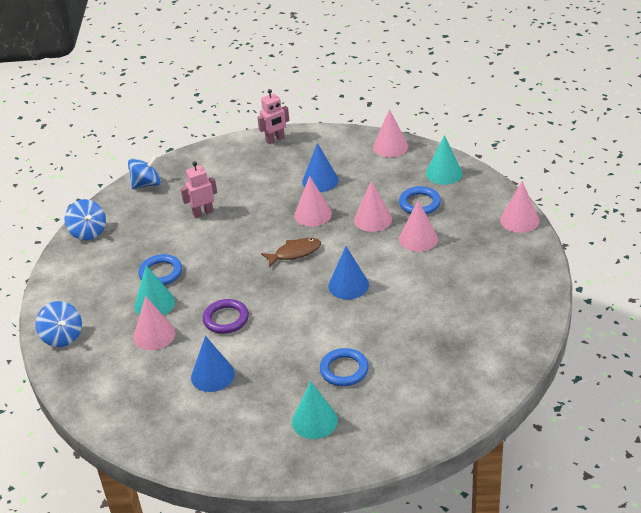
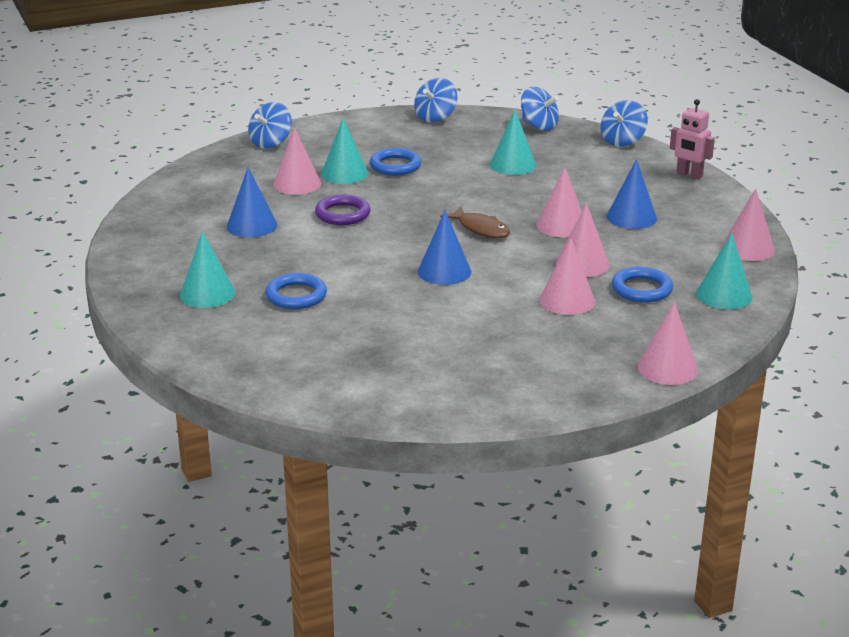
camera: 65 degrees right, 10 degrees down
(202, 153) = (622, 141): none -> blue spinning top
(203, 213) = (513, 165): pink robot -> turquoise cone

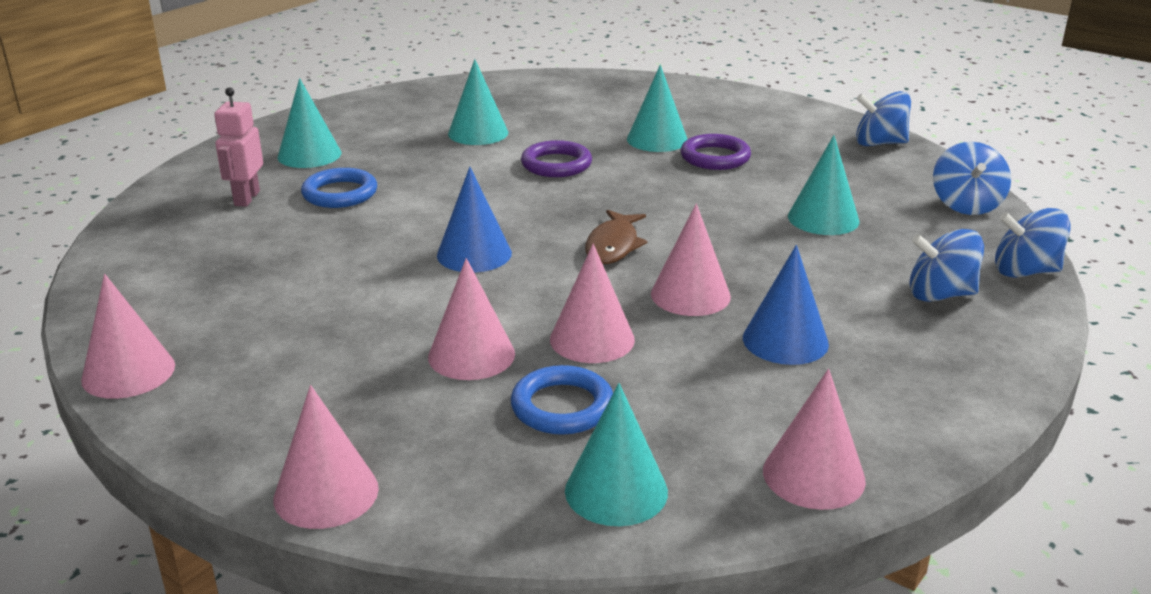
camera: 60 degrees right, 0 degrees up
(252, 225) = (478, 133): blue cone -> turquoise cone
(271, 143) = (678, 91): blue spinning top -> blue spinning top (940, 295)
(297, 184) = (600, 126): pink cone -> pink cone (128, 372)
(395, 166) = (715, 157): blue ring -> purple ring
(689, 175) = (1001, 353): pink robot -> pink robot (246, 198)

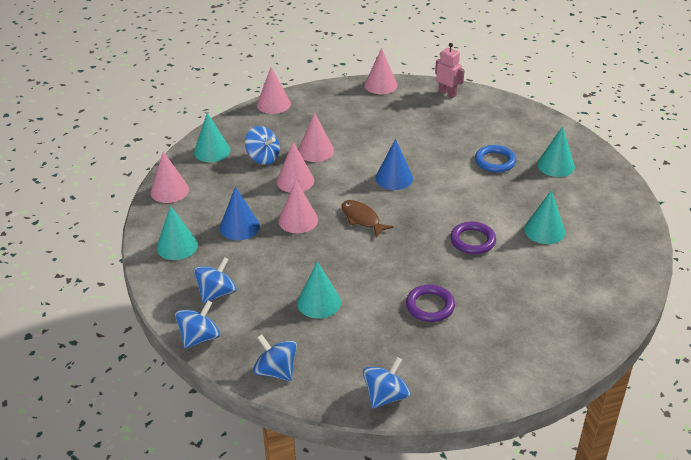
camera: 125 degrees right, 10 degrees up
(246, 198) = (512, 136): pink robot -> pink robot (447, 93)
(562, 407) = (263, 158): blue ring -> blue spinning top
(657, 139) = (477, 296): turquoise cone -> turquoise cone (177, 246)

